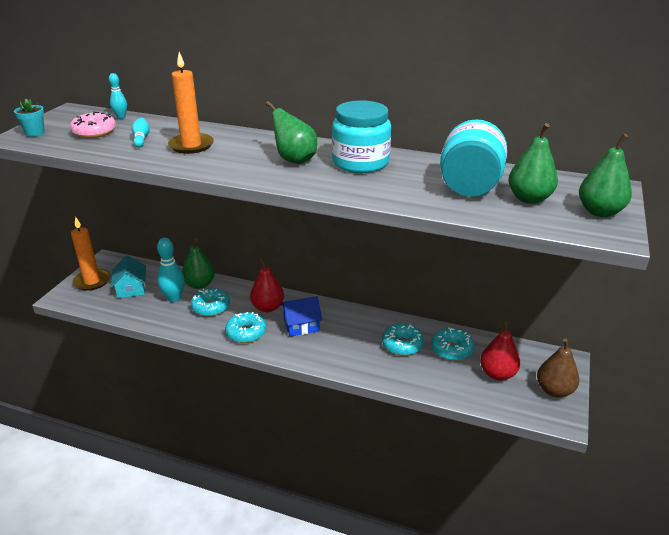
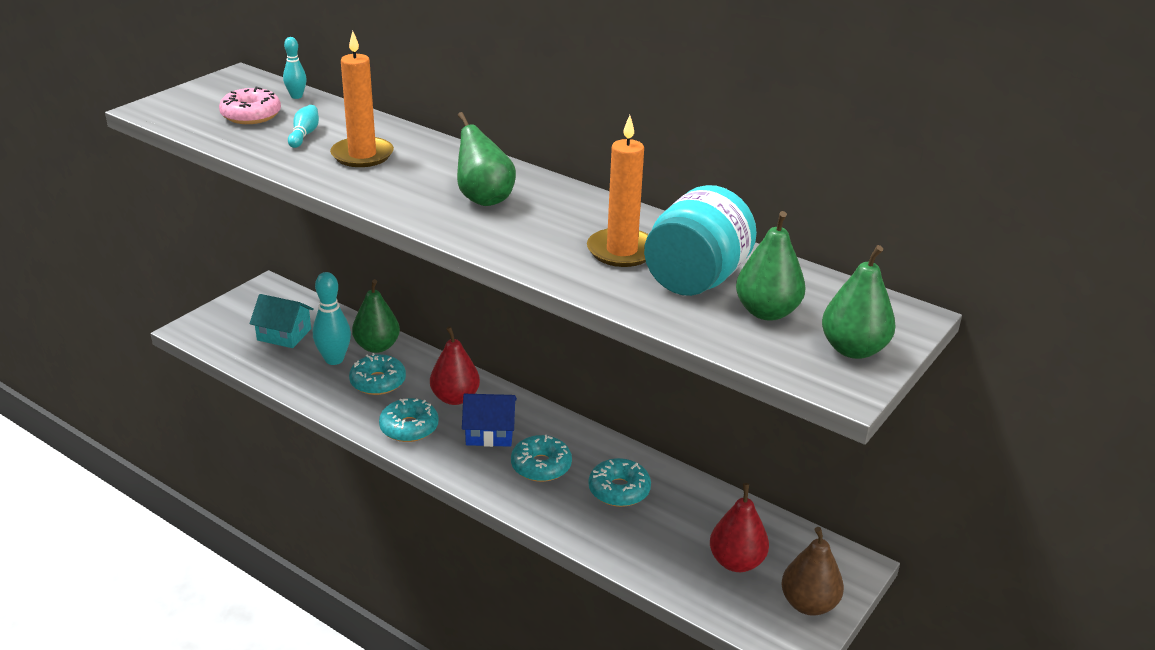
camera: 15 degrees right, 0 degrees up
(35, 133) = (178, 106): turquoise flower pot -> none
(92, 281) = (237, 314): orange candle -> orange candle (621, 251)
(131, 288) = (284, 334): turquoise house -> turquoise house turned 75 degrees counterclockwise
(360, 162) = (571, 217): turquoise jar -> none
(451, 349) = (687, 512): turquoise donut -> turquoise donut (541, 466)

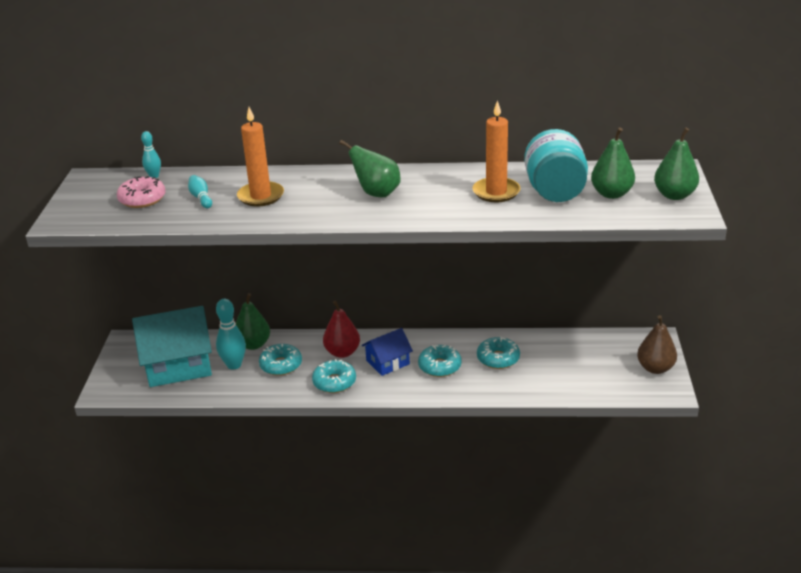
camera: 30 degrees left, 0 degrees up
(284, 334) = (178, 365): turquoise house -> turquoise house, size x1.86
(736, 562) = (599, 365): red pear -> none

